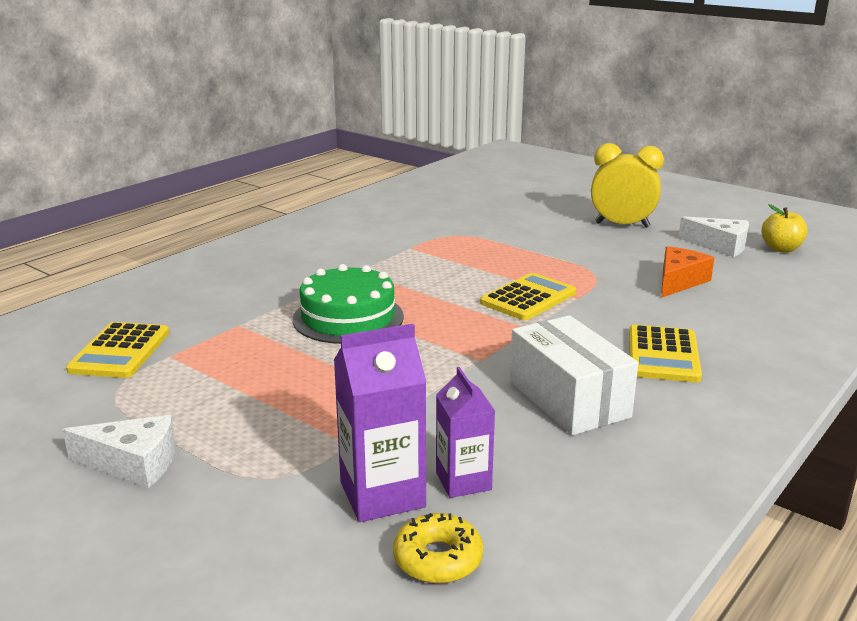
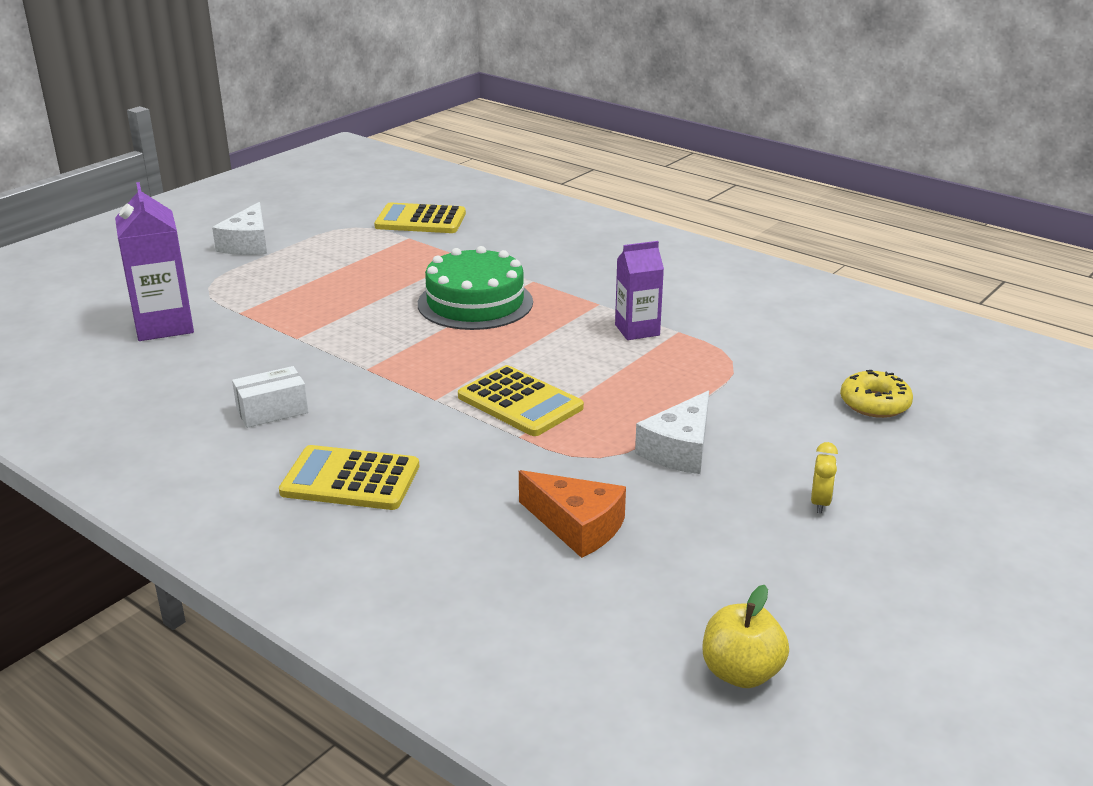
camera: 90 degrees right, 5 degrees up
(438, 559) = (77, 345): yellow donut -> yellow donut (874, 403)
(463, 481) = (164, 356): purple carton -> purple carton (637, 330)
(569, 399) = (272, 411): white box -> white box, size x0.54
(622, 225) = (820, 503): yellow clock -> yellow clock, size x0.43
(720, 246) = (742, 597): white cheese -> white cheese (679, 449)

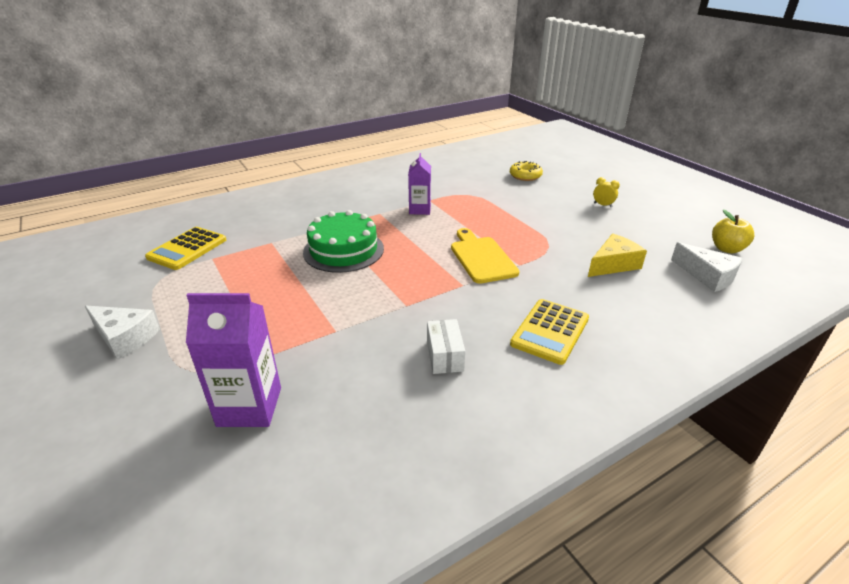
camera: 70 degrees left, 5 degrees up
(520, 402) = (482, 258): yellow calculator -> yellow cutting board
(577, 526) = (613, 264): orange cheese -> yellow cheese
(679, 449) = (549, 224): white cheese -> white cheese (707, 276)

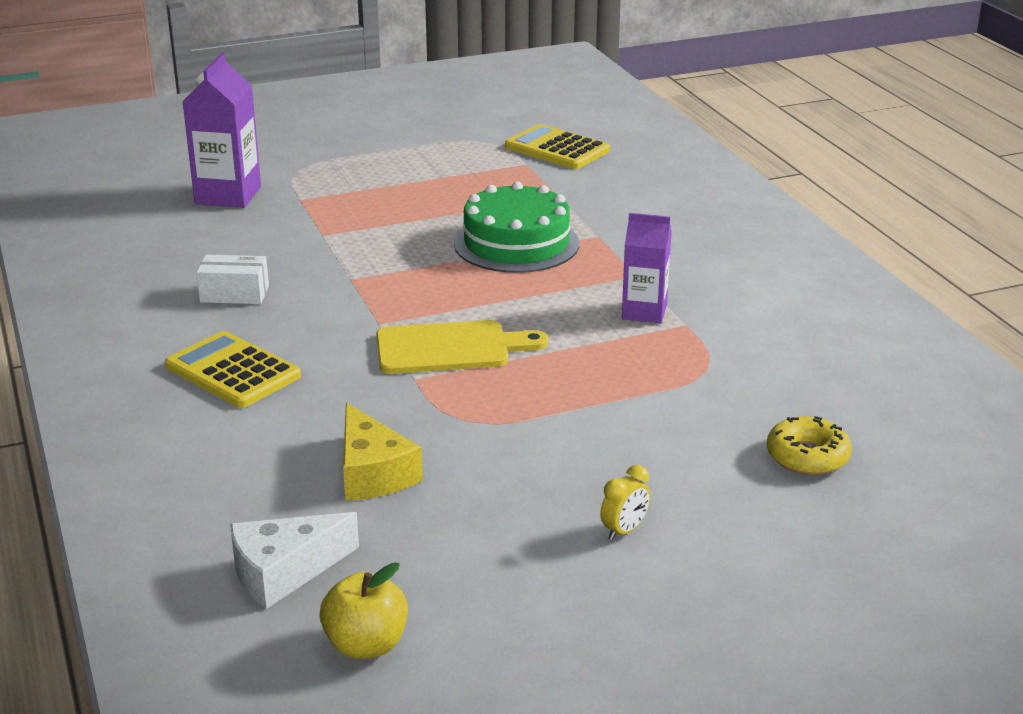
camera: 100 degrees right, 5 degrees down
(125, 338) = (374, 136): white cheese -> none

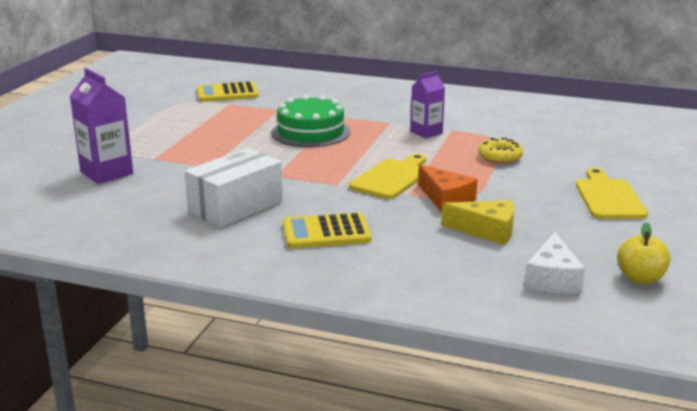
camera: 50 degrees left, 5 degrees down
(234, 294) = (236, 206): white box -> white box, size x1.85
(435, 408) = (446, 199): none -> orange cheese
(624, 531) = (609, 197): yellow clock -> yellow cutting board
(807, 456) = (594, 148): yellow donut -> yellow donut (500, 157)

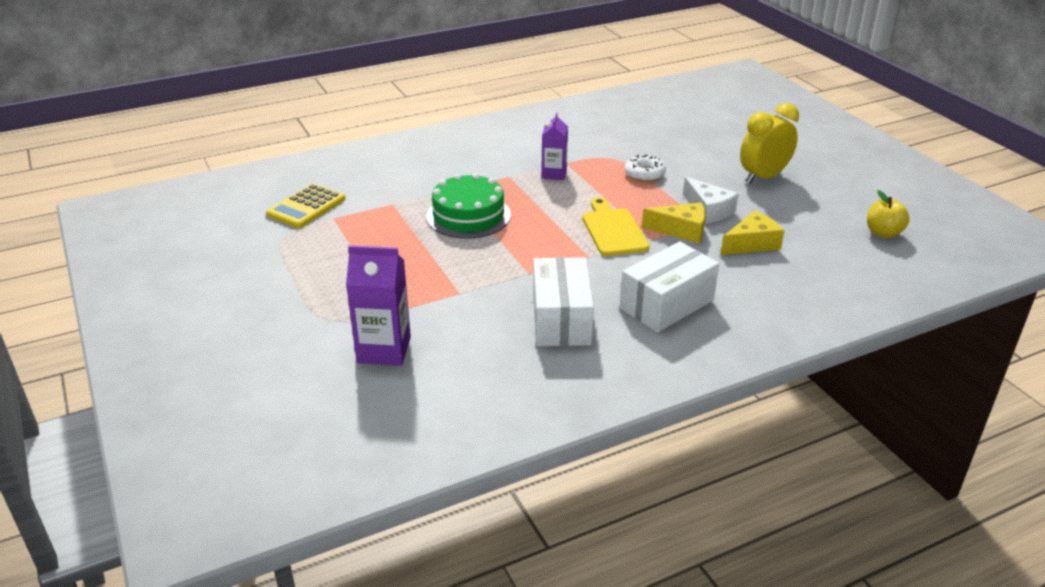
camera: 45 degrees left, 10 degrees up
(326, 232) = (666, 304): yellow calculator -> white box
(446, 199) = (681, 230): orange cheese -> yellow cheese
(500, 157) = (644, 174): yellow donut -> white donut
(552, 278) = (848, 260): white cheese -> white cheese (708, 210)
(609, 197) = (763, 177): yellow cutting board -> yellow clock

